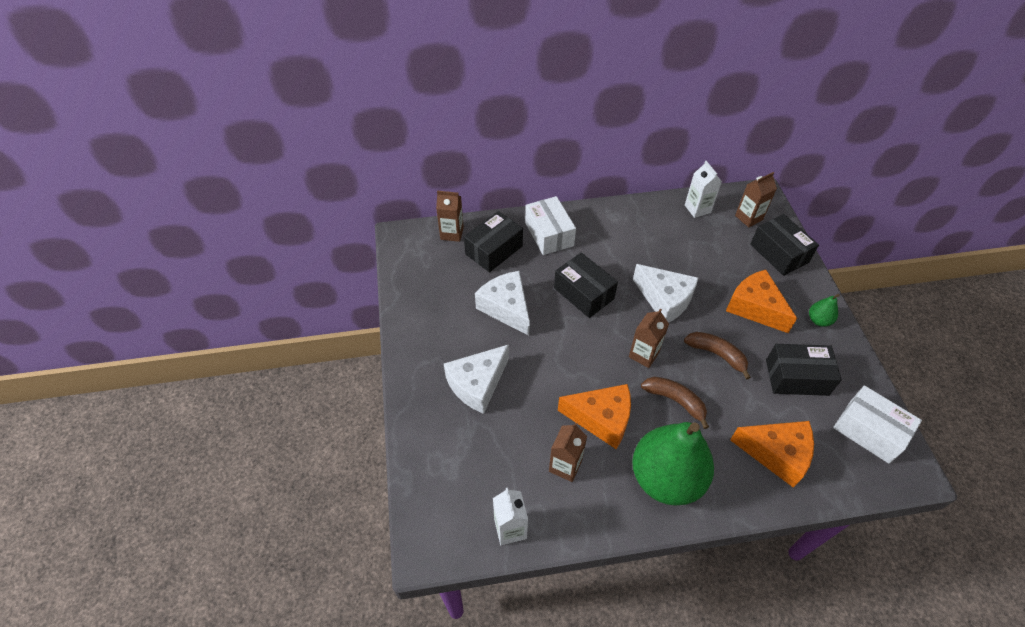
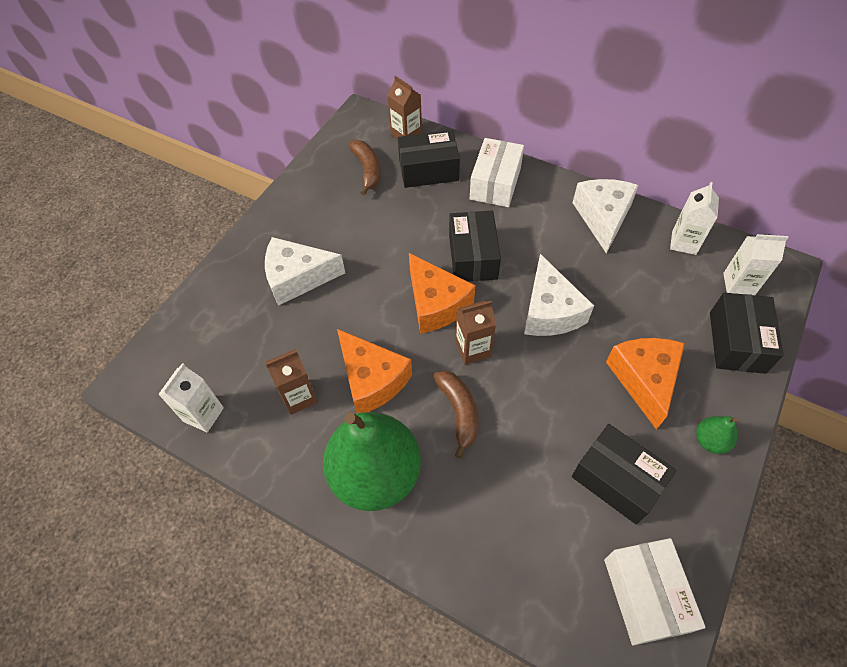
camera: 40 degrees right, 5 degrees up
(506, 308) = (388, 228): white cheese -> white cheese (603, 218)
(717, 355) = (549, 398): brown banana -> brown banana (367, 170)
(748, 218) = (738, 284): brown carton -> white carton
(776, 454) = (510, 536): orange cheese -> orange cheese (436, 304)

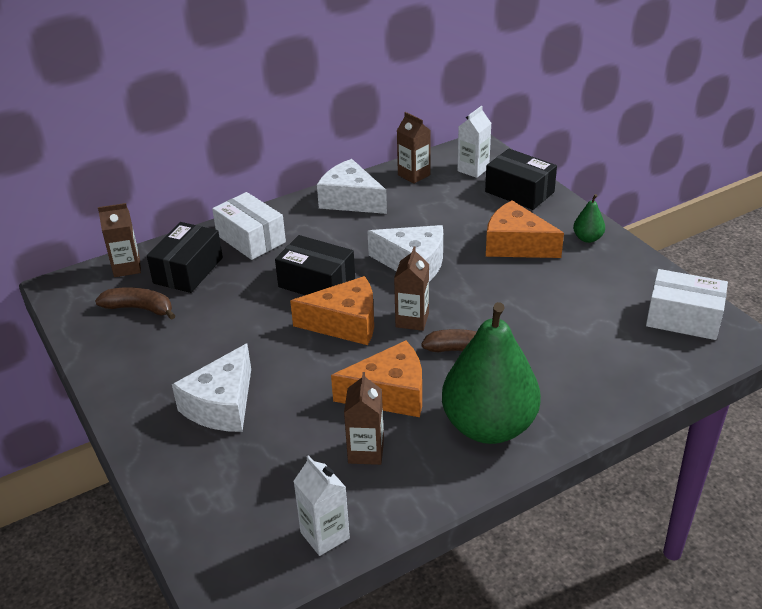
camera: 60 degrees left, 20 degrees down
(617, 480) = (588, 293): black box -> none
(684, 242) = (414, 175): white carton -> brown carton

